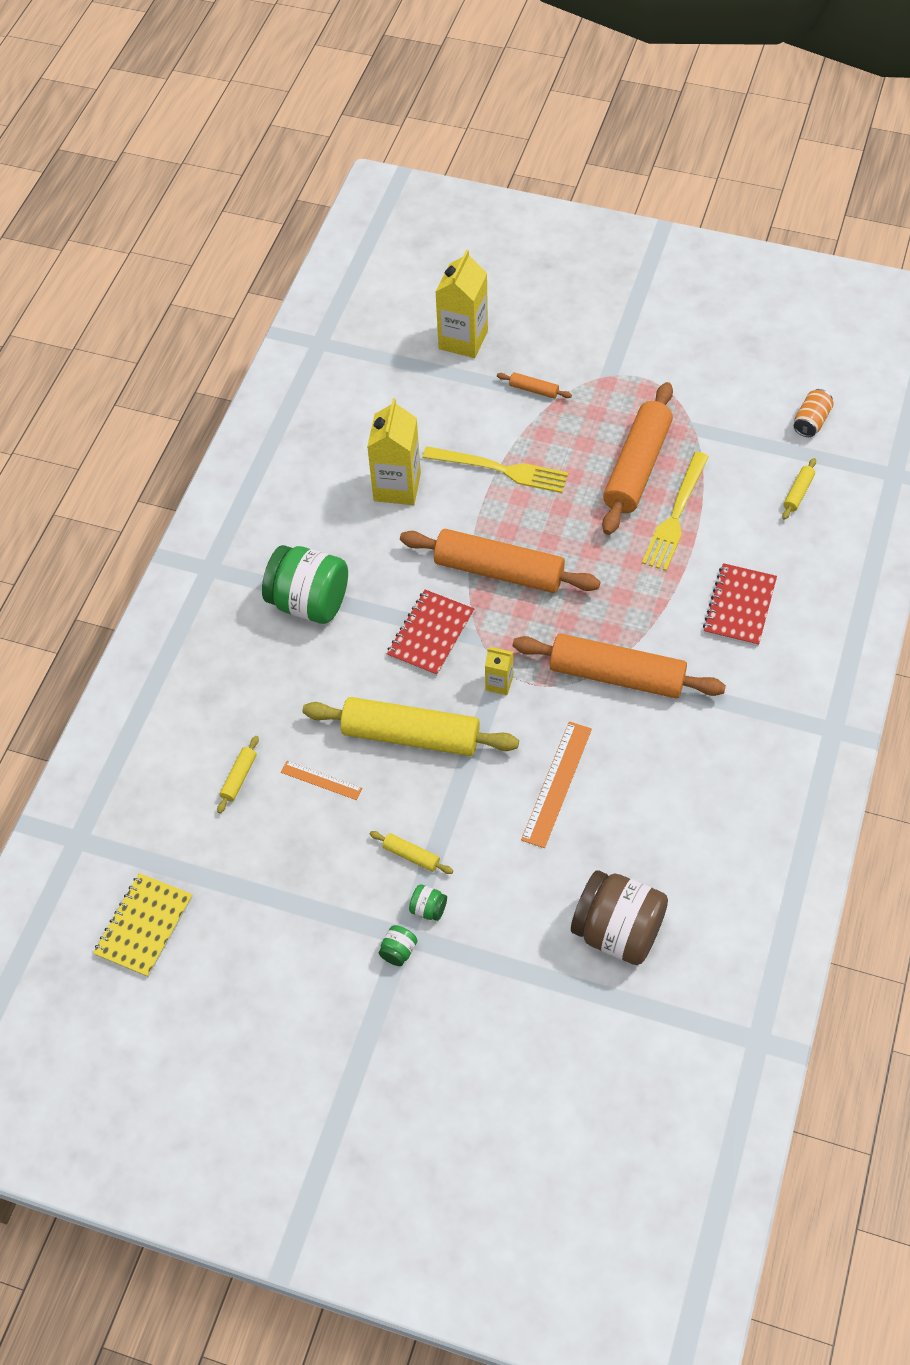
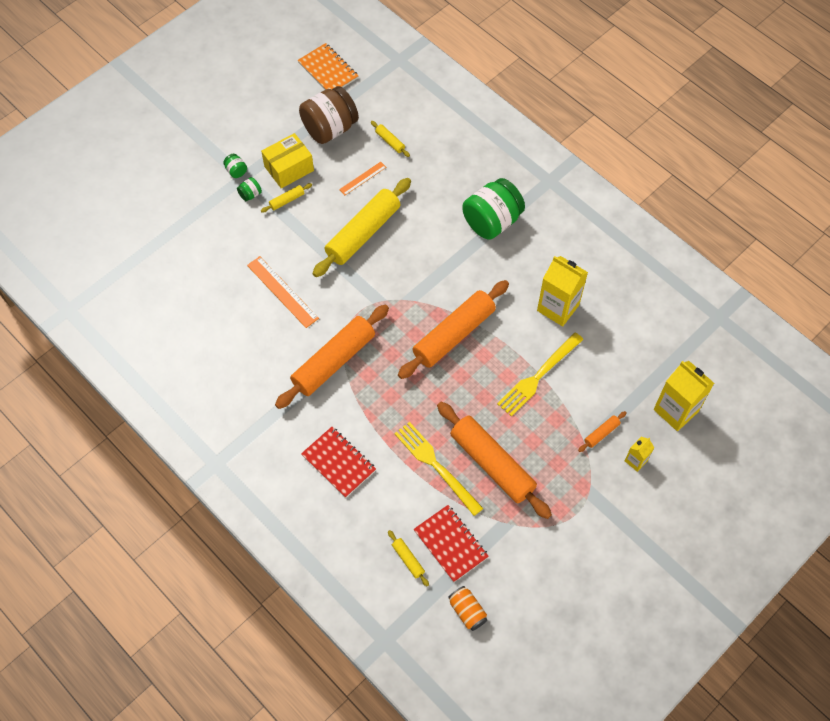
camera: 115 degrees right, 5 degrees up
(144, 926) = (328, 70): yellow notebook -> orange notebook
(355, 882) = (289, 168): none -> yellow box
(431, 634) = (428, 275): red notebook -> red notebook (450, 544)
(499, 683) = (369, 294): yellow carton -> yellow carton (636, 460)
(617, 931) = (174, 276): brown jar -> brown jar (330, 128)

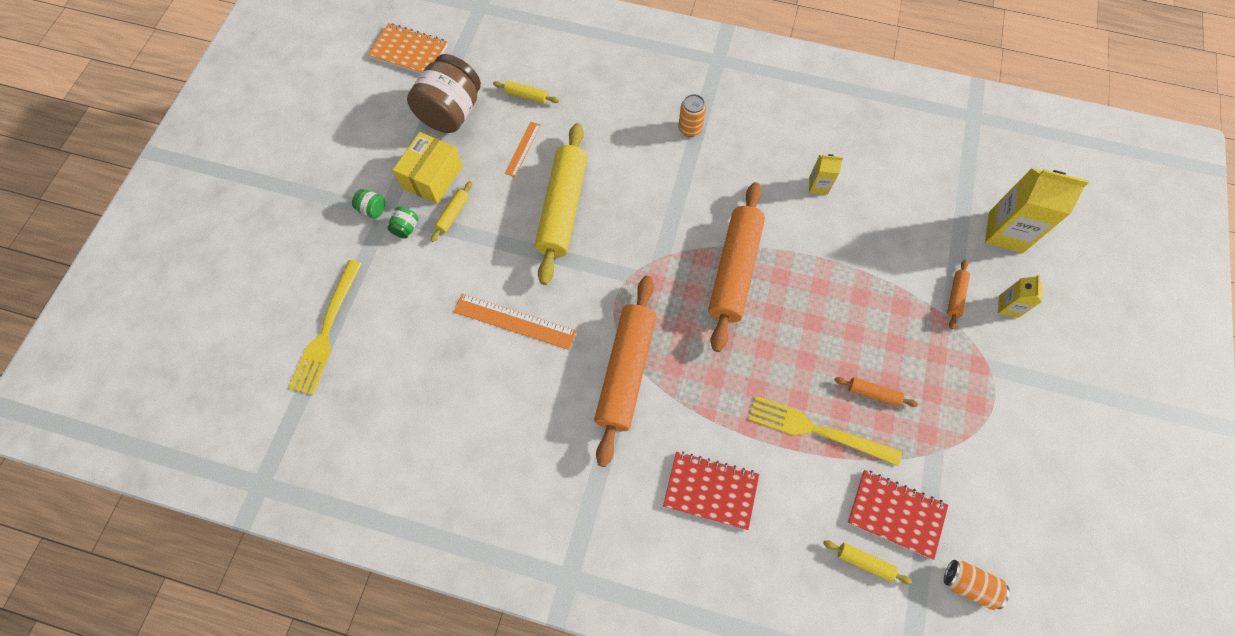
camera: 30 degrees left, 5 degrees up
(492, 221) = (690, 129): green jar -> orange can
(492, 464) = (873, 393): orange rolling pin -> orange rolling pin, size x0.41
(538, 376) = (850, 268): yellow fork -> yellow fork (326, 330)
(558, 307) = (818, 185): yellow carton -> yellow carton, size x0.51

